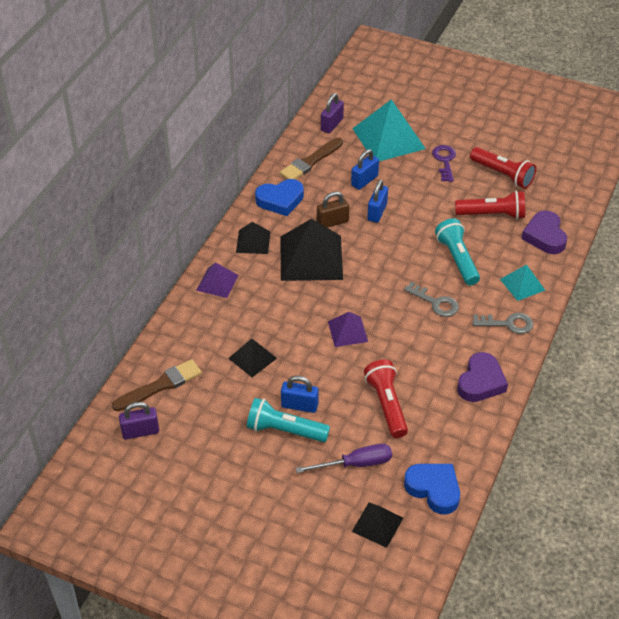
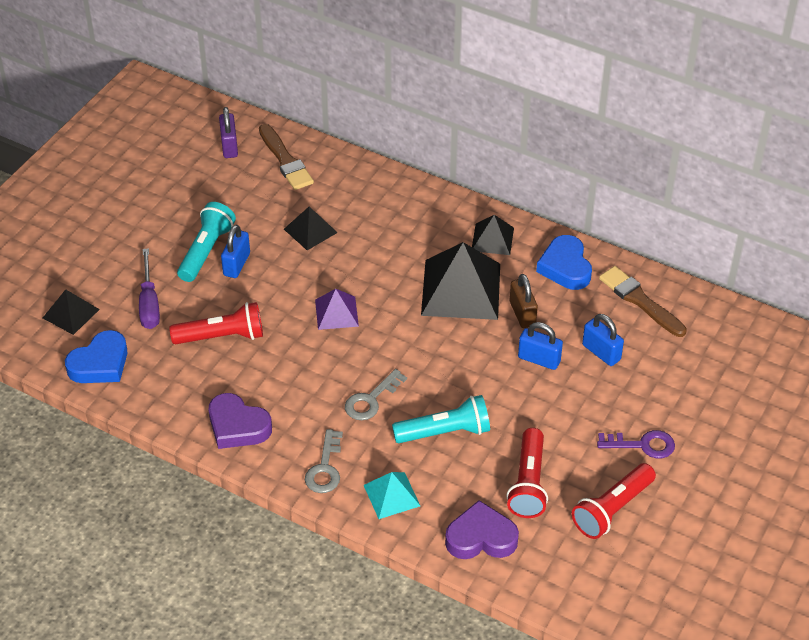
camera: 95 degrees right, 0 degrees up
(217, 282) = (428, 206): purple pyramid -> none
(332, 124) = (718, 328): purple padlock -> none
(388, 138) = (691, 387): turquoise pyramid -> none

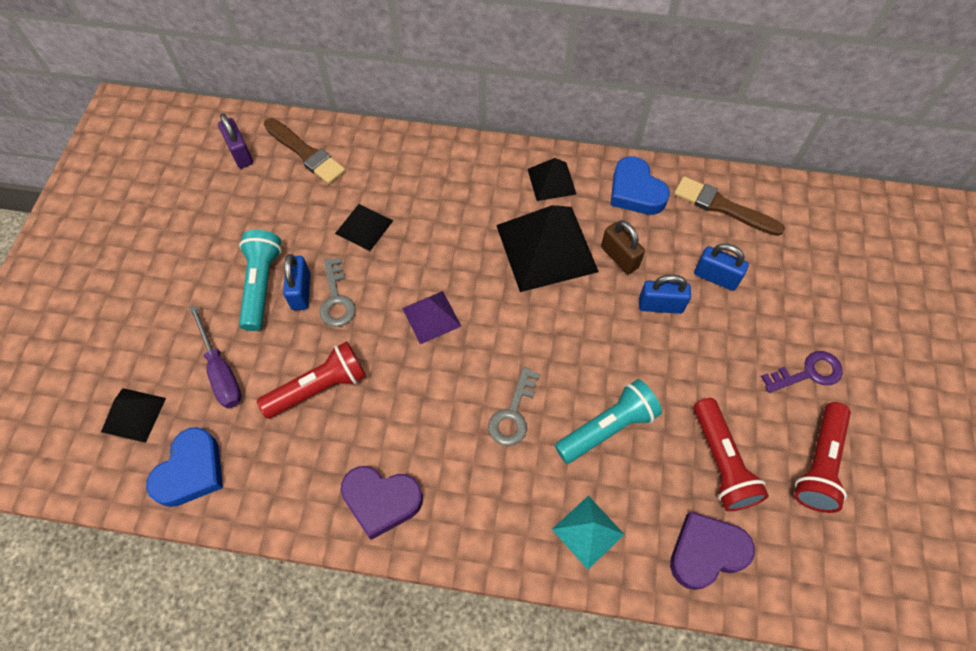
camera: 20 degrees left, 15 degrees up
(325, 468) = (500, 522): grey key -> grey key (336, 299)

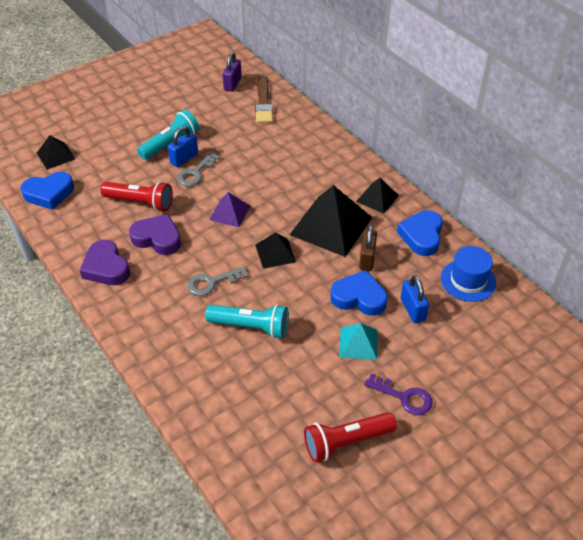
camera: 45 degrees right, 15 degrees down
(221, 371) = (109, 165): purple screwdriver -> none
(364, 227) = (249, 152): black pyramid -> black pyramid (275, 253)
(588, 531) = (179, 360): turquoise pyramid -> turquoise pyramid (358, 343)
(660, 305) = (359, 297): blue padlock -> blue heart
(706, 552) = (225, 422): purple heart -> purple heart (157, 238)
(721, 462) = (290, 392): red flashlight -> none
(723, 207) = (468, 280): brown brush -> blue hat

